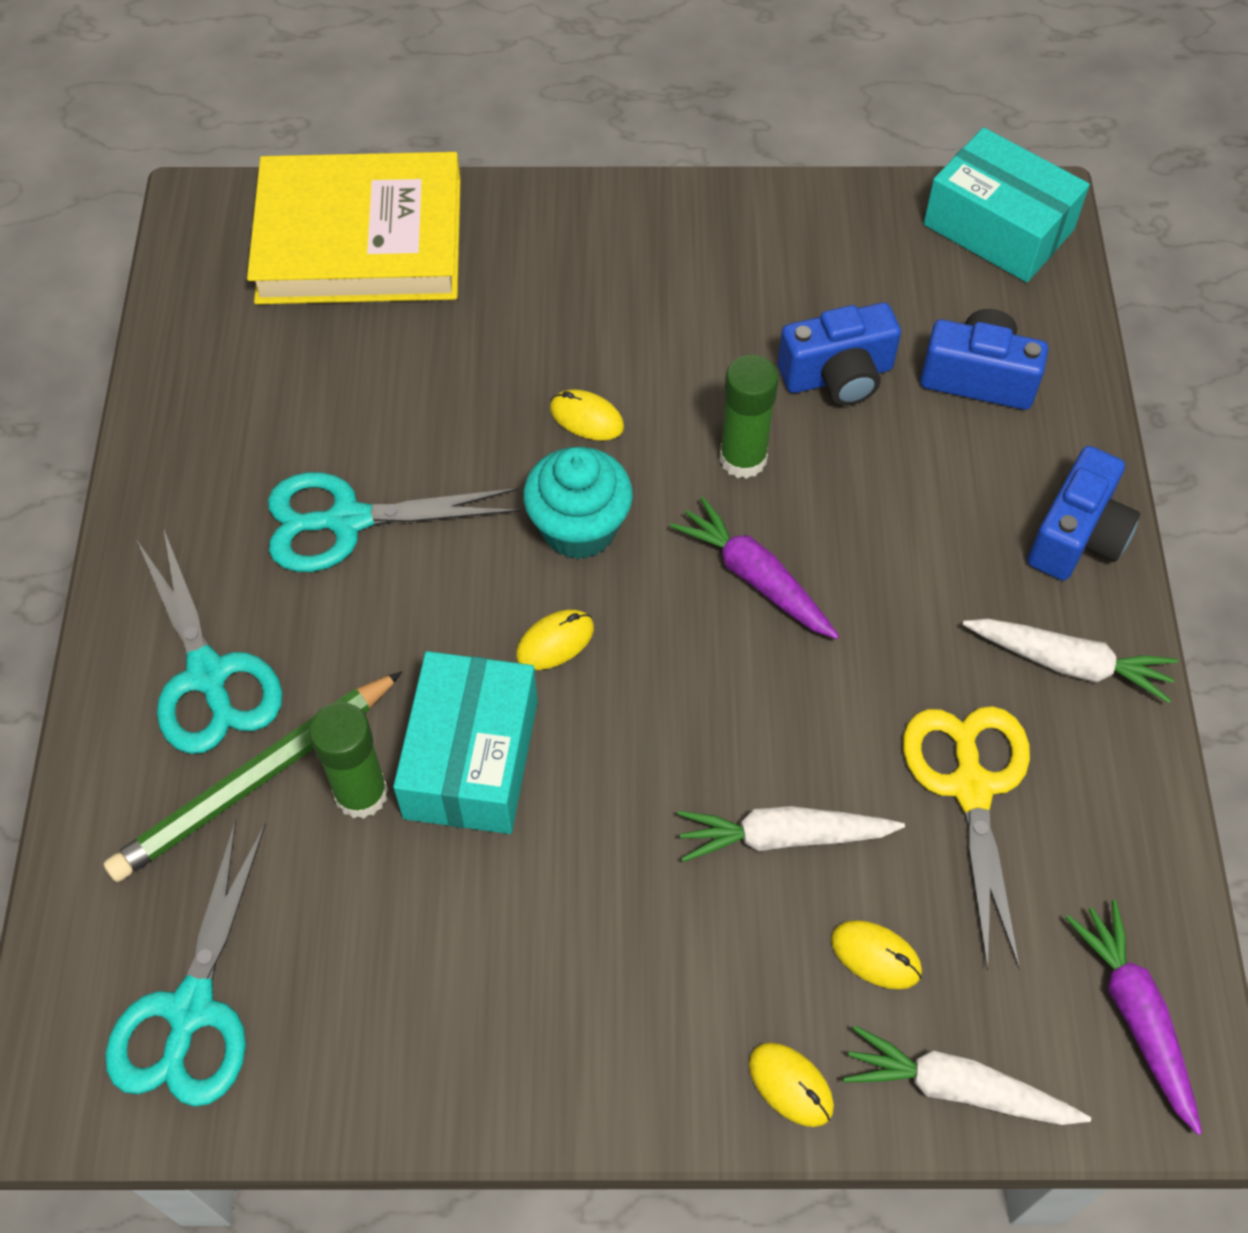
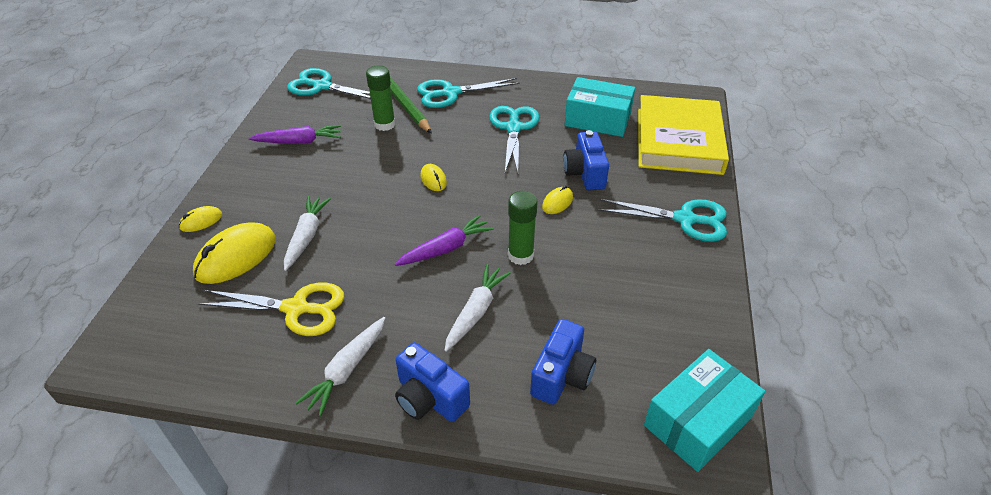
camera: 100 degrees right, 15 degrees down
(471, 758) = (387, 152): turquoise box -> turquoise box (598, 119)
(579, 528) = (492, 193): turquoise cupcake -> none
(595, 234) = (685, 219): none -> turquoise scissors
(838, 376) = (572, 305): blue camera -> blue camera (585, 173)
(875, 956) = (236, 257): yellow mouse -> yellow mouse, size x1.98
(957, 1088) = (164, 272): white carrot -> white carrot (476, 312)
(1135, 1016) = (149, 345): purple carrot -> purple carrot (299, 142)

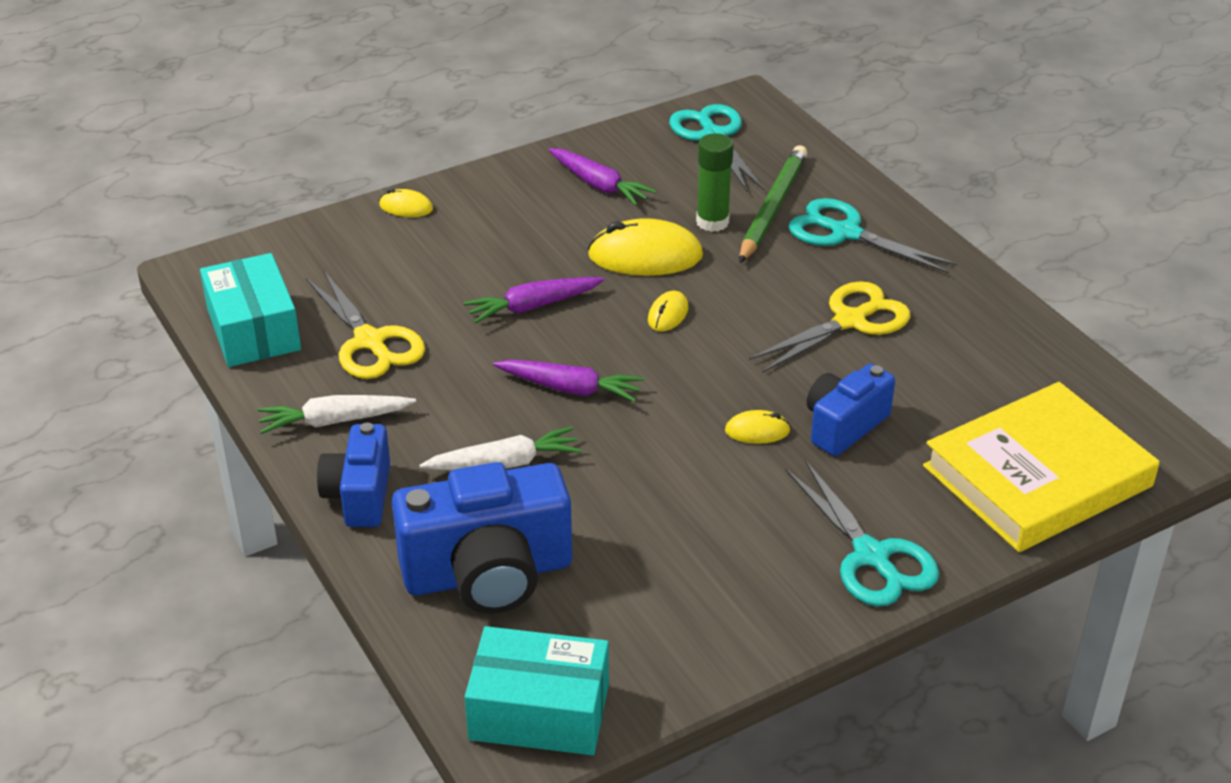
camera: 50 degrees right, 5 degrees down
(236, 257) = (388, 260): yellow mouse -> yellow mouse (645, 256)
(306, 236) = (468, 284): white carrot -> none
(360, 222) = (533, 306): none -> purple carrot
(513, 128) = (849, 321): turquoise scissors -> yellow scissors
(520, 255) = (629, 449): green glue stick -> none
(562, 375) = (488, 574): blue camera -> blue camera, size x1.67
(598, 119) = (975, 380): turquoise box -> turquoise box (253, 329)

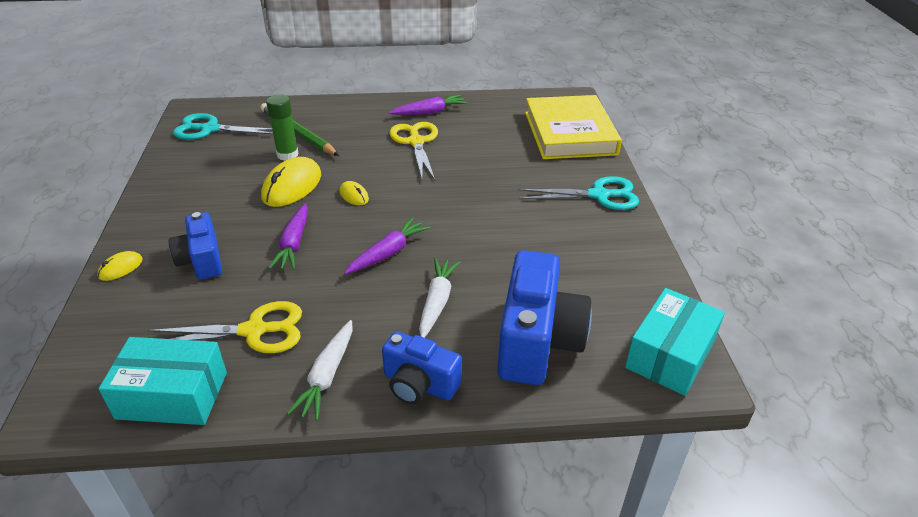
camera: 65 degrees left, 0 degrees up
(599, 185) = (203, 181): purple carrot -> purple carrot (429, 112)
(757, 431) = (480, 198): yellow mouse -> none
(844, 426) = (496, 171): blue camera -> blue camera (202, 260)
(846, 233) = (344, 120): turquoise scissors -> none

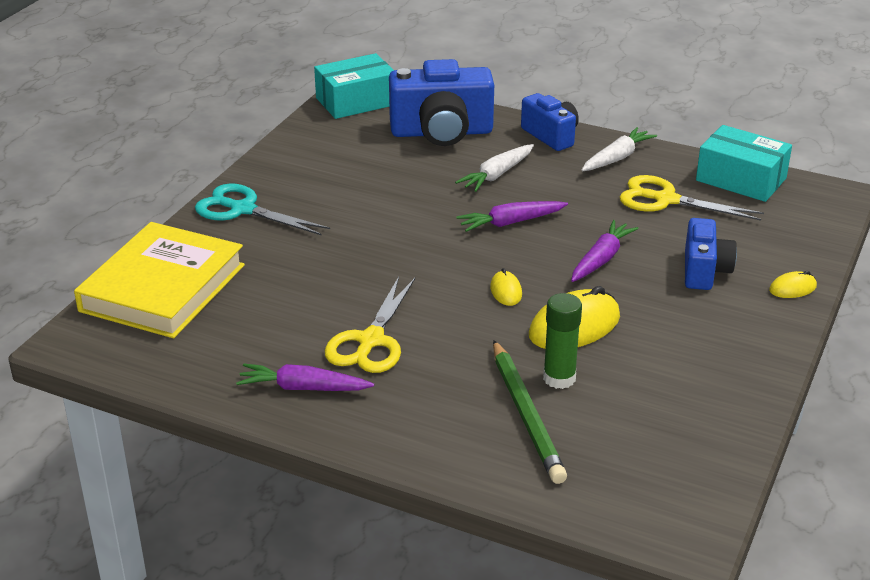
camera: 150 degrees left, 5 degrees down
(210, 129) = (662, 471): turquoise scissors -> none
(537, 341) = (441, 132): blue camera -> blue camera turned 135 degrees counterclockwise

